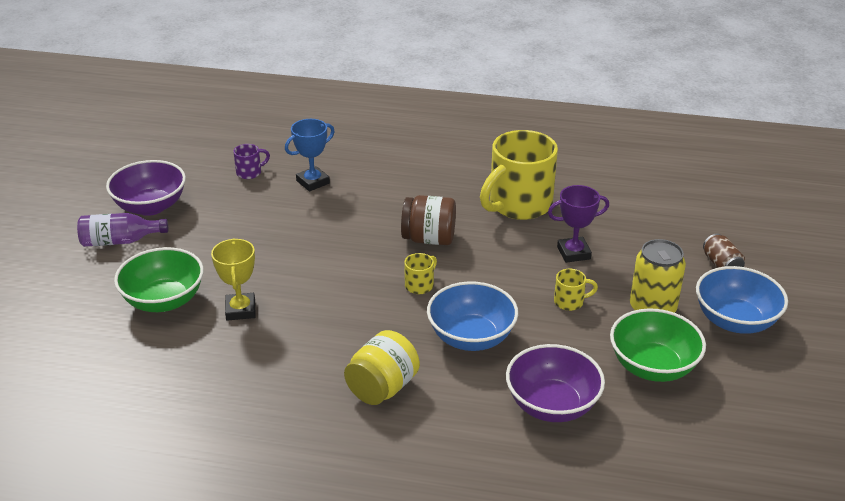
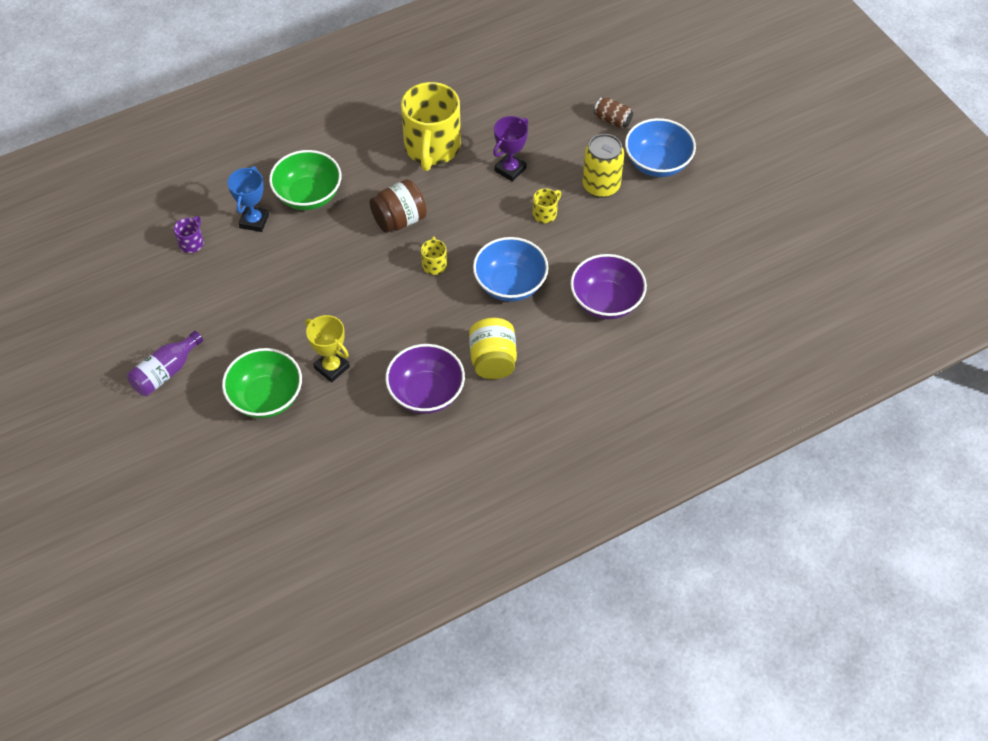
camera: 40 degrees left, 20 degrees up
(150, 206) = (149, 326): purple bowl -> purple bowl (426, 393)
(652, 366) = (639, 232): green bowl -> green bowl (308, 195)

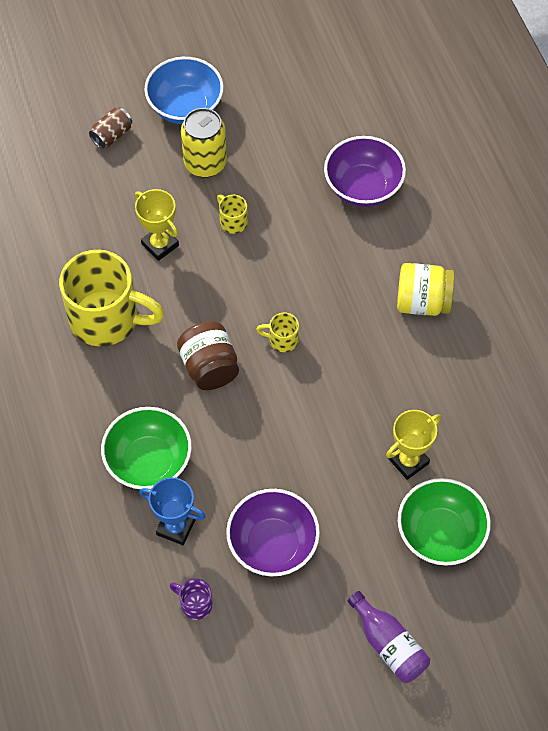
camera: 80 degrees left, 5 degrees up
(426, 393) = (455, 371): purple bowl -> purple bowl (273, 544)
(510, 169) = (160, 245): purple trophy -> yellow trophy
(510, 284) = (324, 270): blue bowl -> none

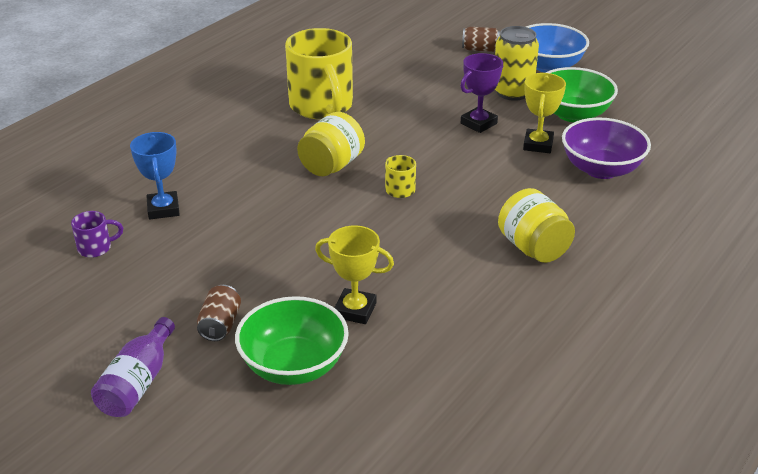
camera: 55 degrees right, 25 degrees down
(149, 462) = (213, 173): green bowl -> green bowl (573, 114)
(160, 245) = (414, 102): yellow trophy -> yellow trophy (538, 145)
(195, 604) = (96, 248): purple mug -> purple mug turned 75 degrees clockwise
(209, 367) = (331, 166): brown jar -> yellow jar
(233, 221) = (478, 123): yellow mug -> purple trophy
(273, 544) = (190, 266): purple bowl -> none
(361, 559) = (220, 325): none -> brown can

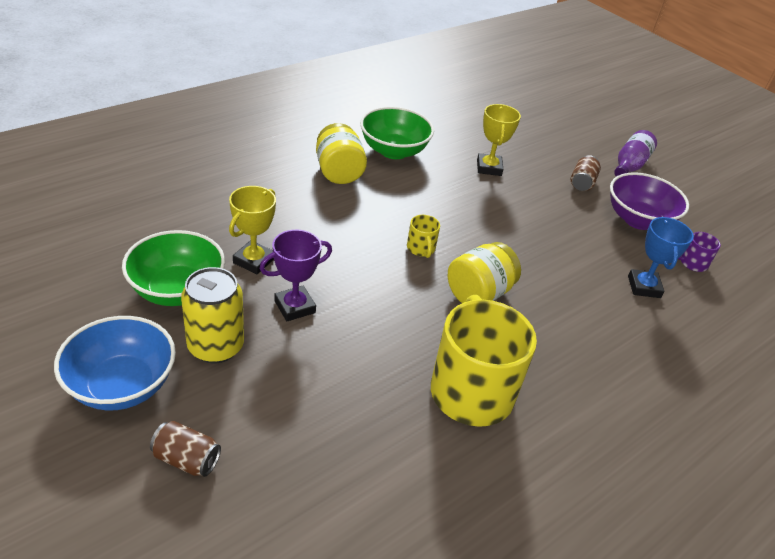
camera: 170 degrees left, 5 degrees up
(294, 366) = (534, 150): green bowl -> green bowl (393, 151)
(355, 310) = (489, 168): yellow trophy -> yellow trophy turned 60 degrees clockwise
(601, 169) = (219, 218): purple bowl -> purple bowl (638, 220)

